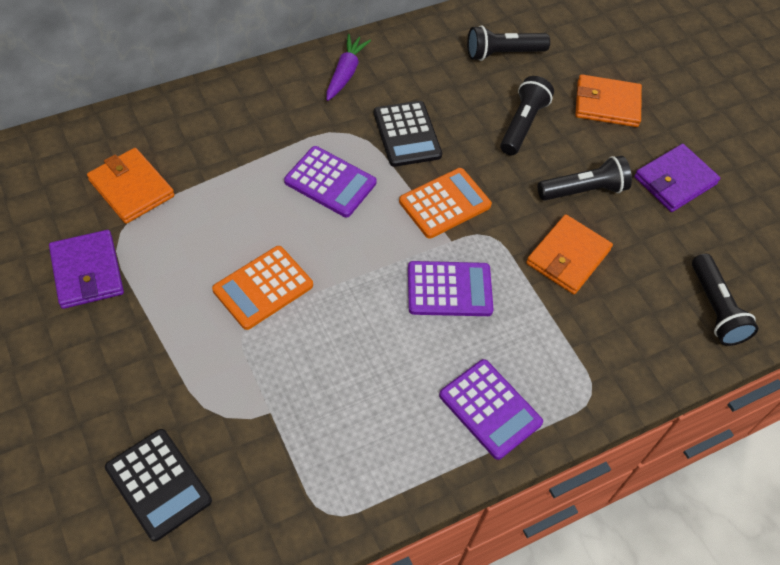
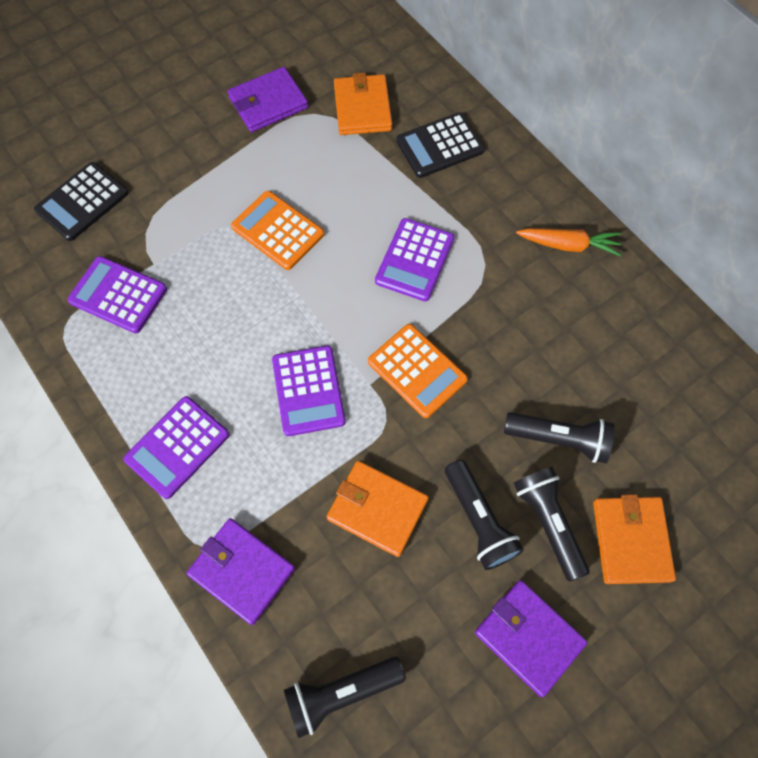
camera: 85 degrees right, 10 degrees up
(131, 188) = (362, 108): orange wallet -> orange wallet turned 45 degrees counterclockwise
(301, 452) = (118, 295): none -> purple calculator
(345, 73) = (568, 245): purple carrot -> orange carrot
(407, 134) = (501, 319): black calculator -> black calculator (439, 146)
(503, 53) = (668, 404): black flashlight -> black flashlight (548, 522)
(614, 367) = (242, 571): none -> purple wallet

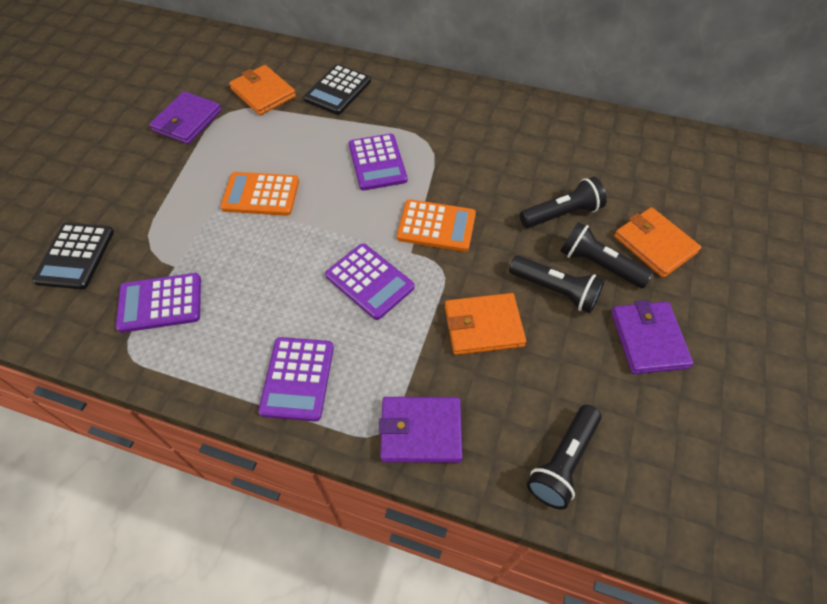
camera: 35 degrees left, 10 degrees down
(529, 637) = (648, 339): purple wallet -> purple wallet turned 75 degrees clockwise
(568, 245) = (470, 105): orange carrot -> none

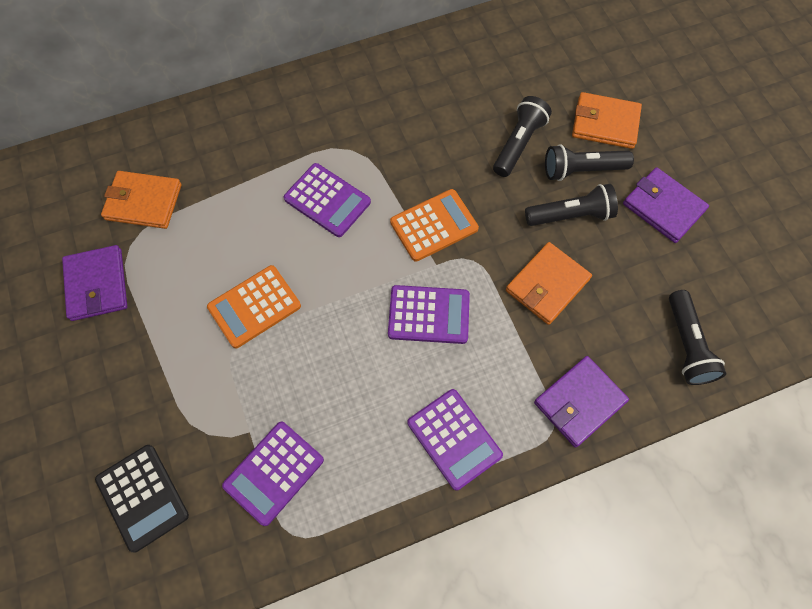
camera: 40 degrees left, 10 degrees up
(337, 90) = (215, 150): black calculator -> none

